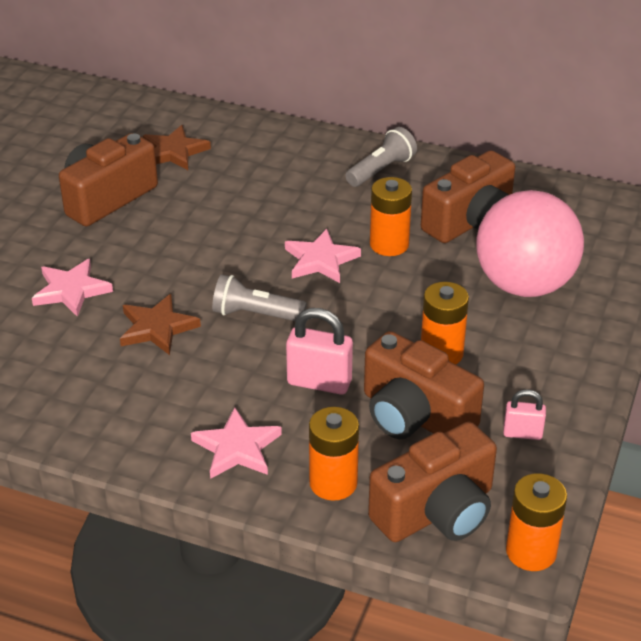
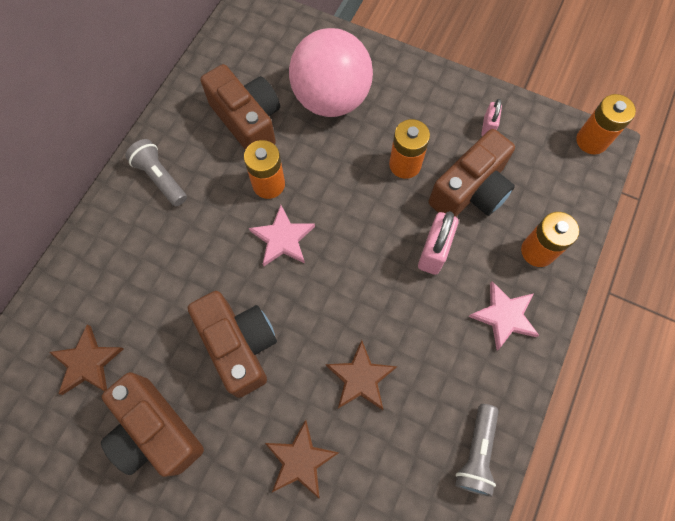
camera: 85 degrees left, 30 degrees up
(71, 290) = (300, 460): pink star -> brown star
(255, 314) = (349, 295): grey flashlight -> grey flashlight (476, 452)
(436, 511) = (560, 189): brown camera -> brown camera (239, 345)

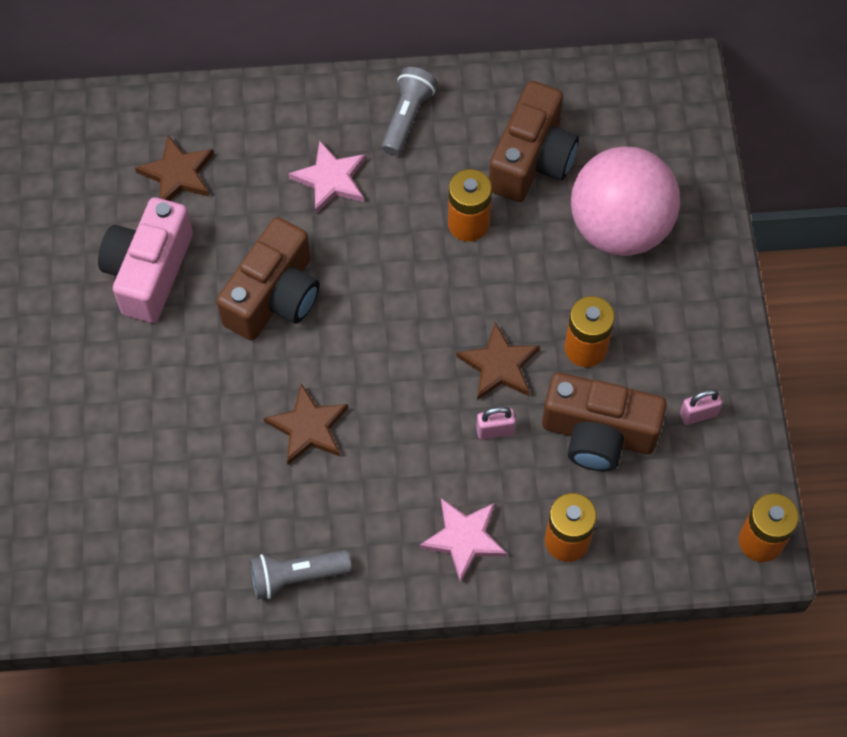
camera: 60 degrees right, 5 degrees down
(156, 431) = (149, 272): brown camera -> pink camera
(283, 238) = (414, 272): pink star -> pink star (331, 179)
(300, 460) = (195, 414): brown star -> brown star (499, 365)
(433, 252) = (495, 430): pink padlock -> pink padlock, size x0.60

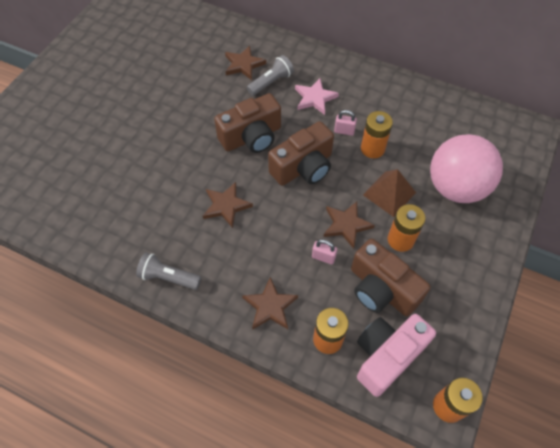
camera: 30 degrees right, 5 degrees down
(149, 272) = (201, 99): pink camera -> pink camera (387, 356)
(407, 118) = (370, 88): grey flashlight -> grey flashlight (271, 82)
(464, 539) = (270, 306): pink star -> brown star
(532, 159) = (425, 134): brown camera -> brown camera (303, 167)
(532, 285) = (389, 193): none -> brown pyramid
(698, 414) = (448, 309): pink padlock -> pink padlock (344, 131)

